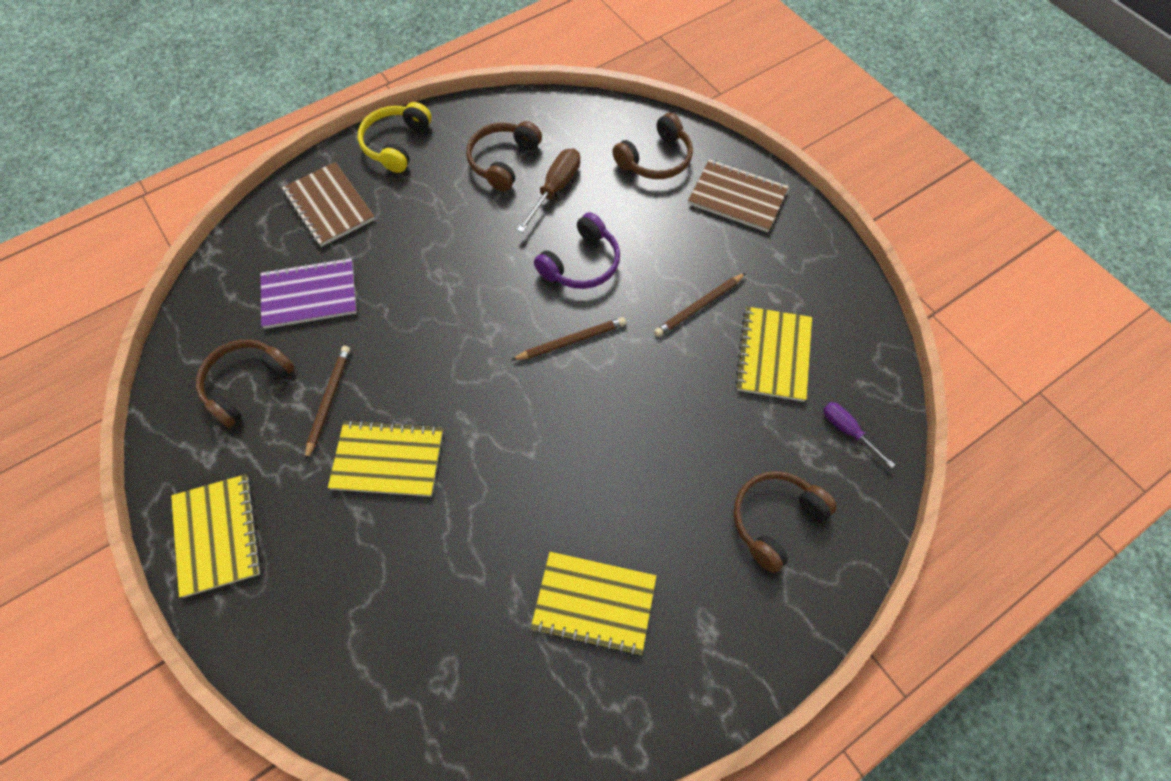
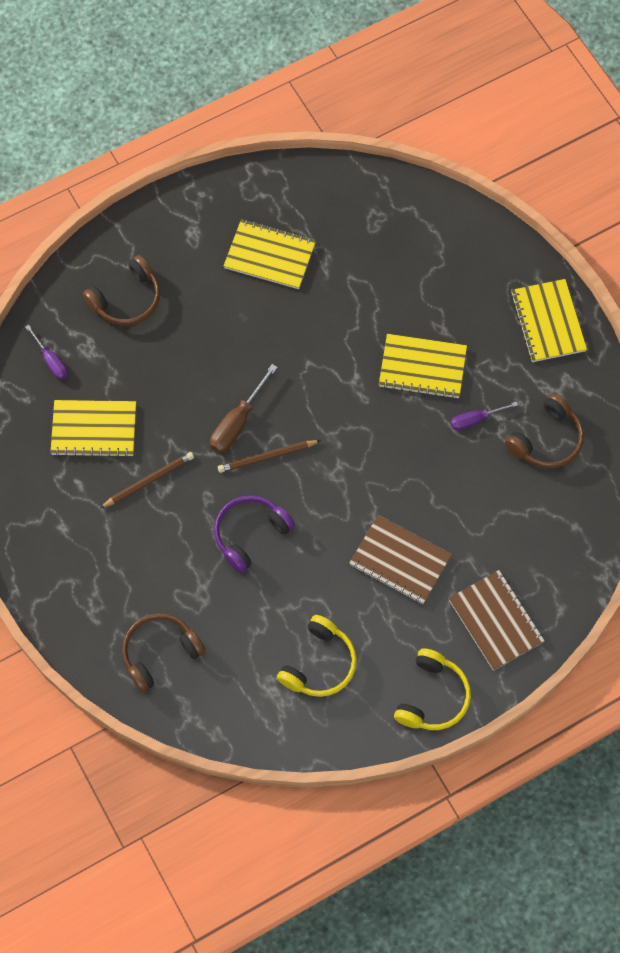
camera: 175 degrees left, 5 degrees up
(309, 295) = (503, 521): purple notebook -> none
(328, 401) = (475, 420): brown pencil -> purple screwdriver
(503, 161) = (319, 664): brown headphones -> yellow headphones
(555, 189) = (268, 623): brown screwdriver -> brown screwdriver (237, 422)
(737, 197) = (86, 597): brown notebook -> brown notebook (400, 561)
(773, 355) = (94, 430): yellow notebook -> yellow notebook turned 75 degrees clockwise

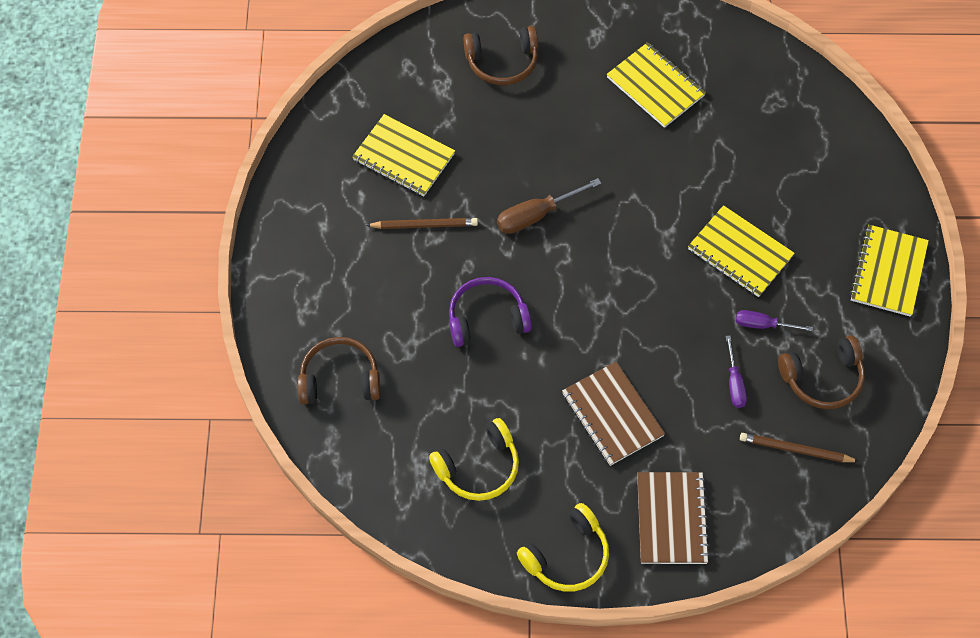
camera: 30 degrees right, 5 degrees down
(51, 361) = (403, 81): purple screwdriver -> purple screwdriver (734, 383)
(267, 457) = (545, 259): brown pencil -> brown pencil (795, 450)

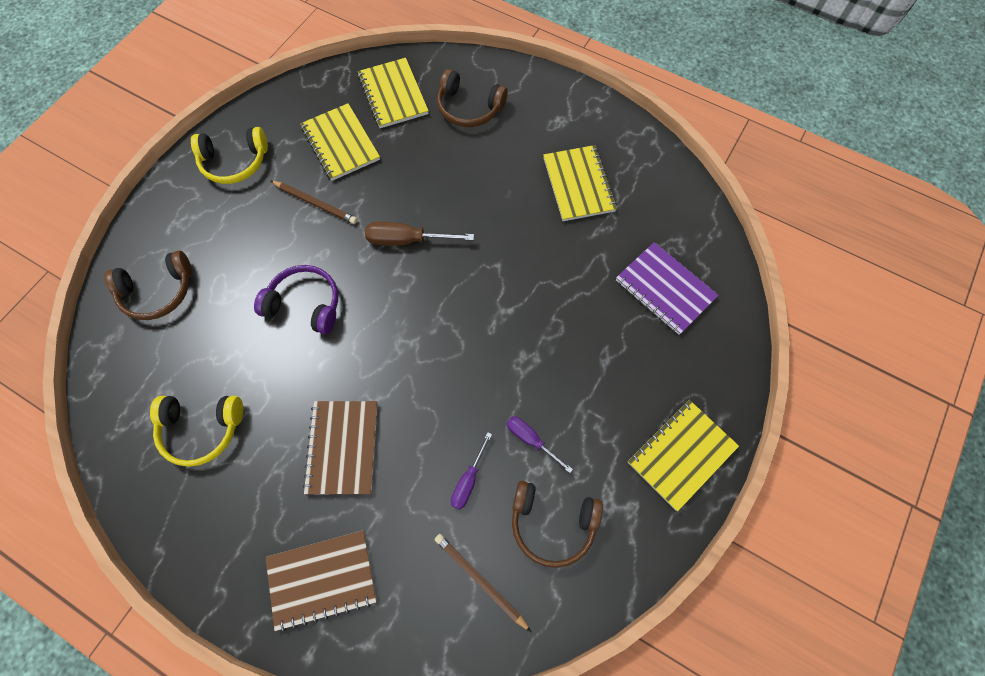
camera: 30 degrees right, 5 degrees up
(340, 379) = (158, 292): brown headphones -> brown headphones turned 135 degrees clockwise
(567, 556) = (209, 558): yellow headphones -> yellow headphones (234, 162)
(671, 519) = (322, 579): brown notebook -> brown notebook turned 45 degrees clockwise
(740, 253) = (554, 362): yellow notebook -> yellow notebook (393, 95)
(791, 144) = (665, 289): none -> purple notebook

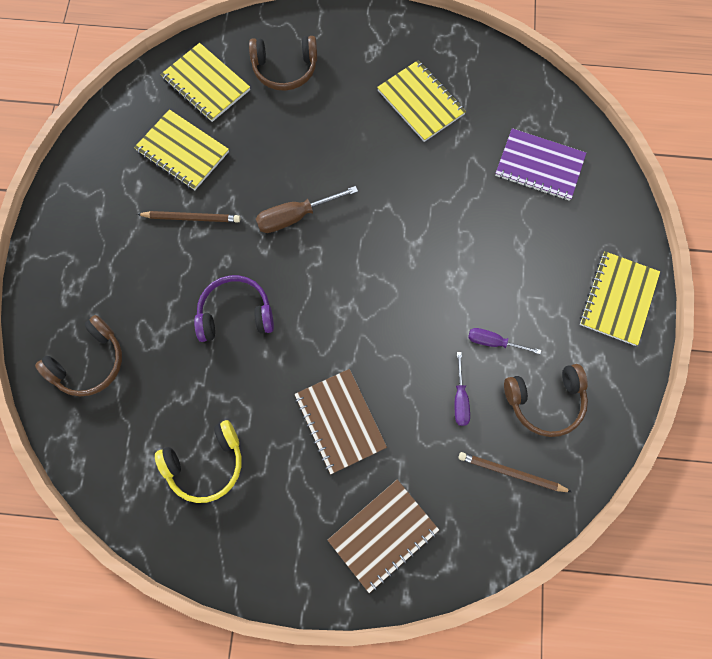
camera: 25 degrees left, 5 degrees up
(234, 162) = (90, 211): yellow headphones -> none

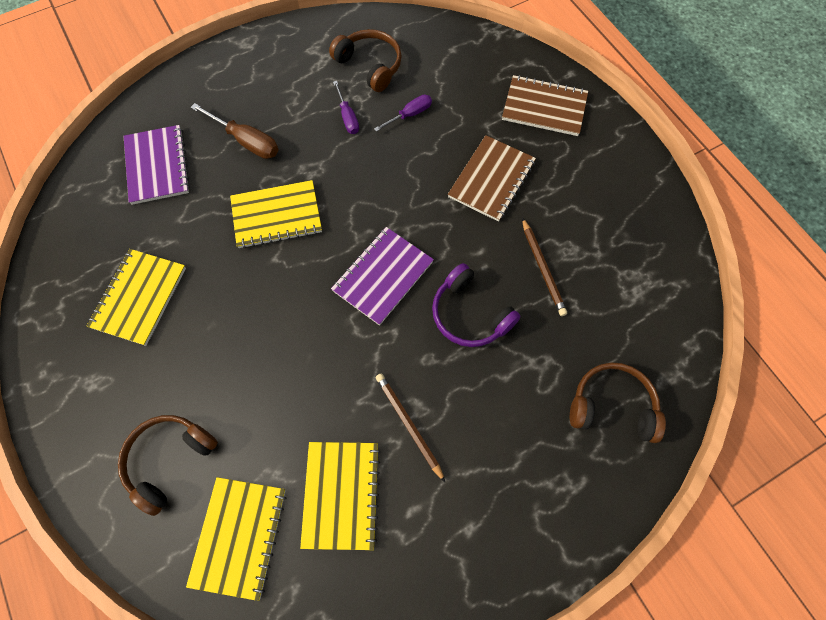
camera: 125 degrees left, 5 degrees down
(206, 464) = (603, 249): yellow headphones -> none
(285, 69) = (169, 460): brown headphones -> brown headphones turned 105 degrees counterclockwise
(295, 216) = (340, 329): brown screwdriver -> brown screwdriver (246, 141)
(315, 272) = (382, 276): none -> purple notebook
(511, 473) = (438, 60): brown pencil -> brown pencil (543, 268)
(618, 299) = (253, 60): yellow notebook -> yellow notebook (277, 216)

